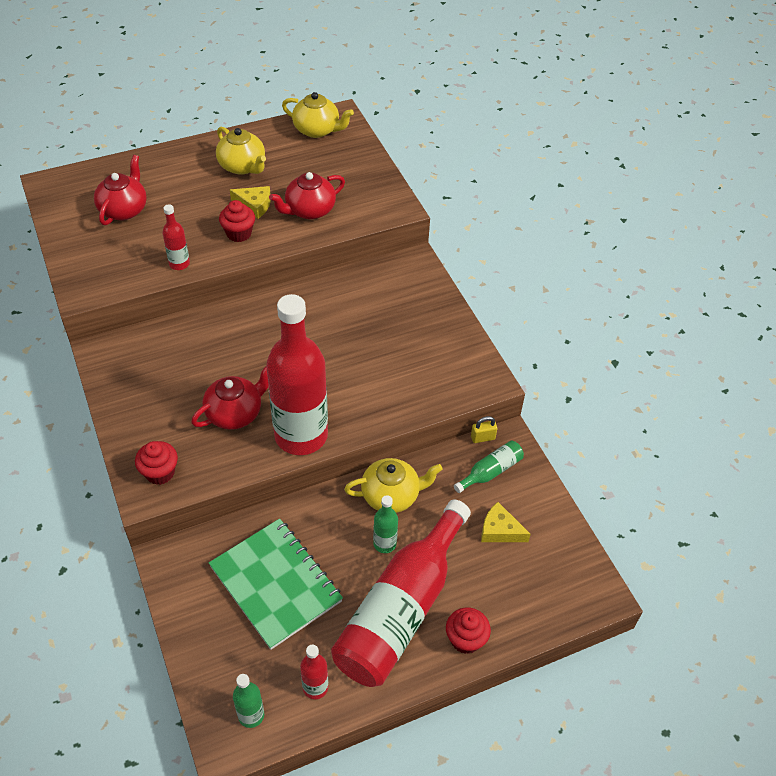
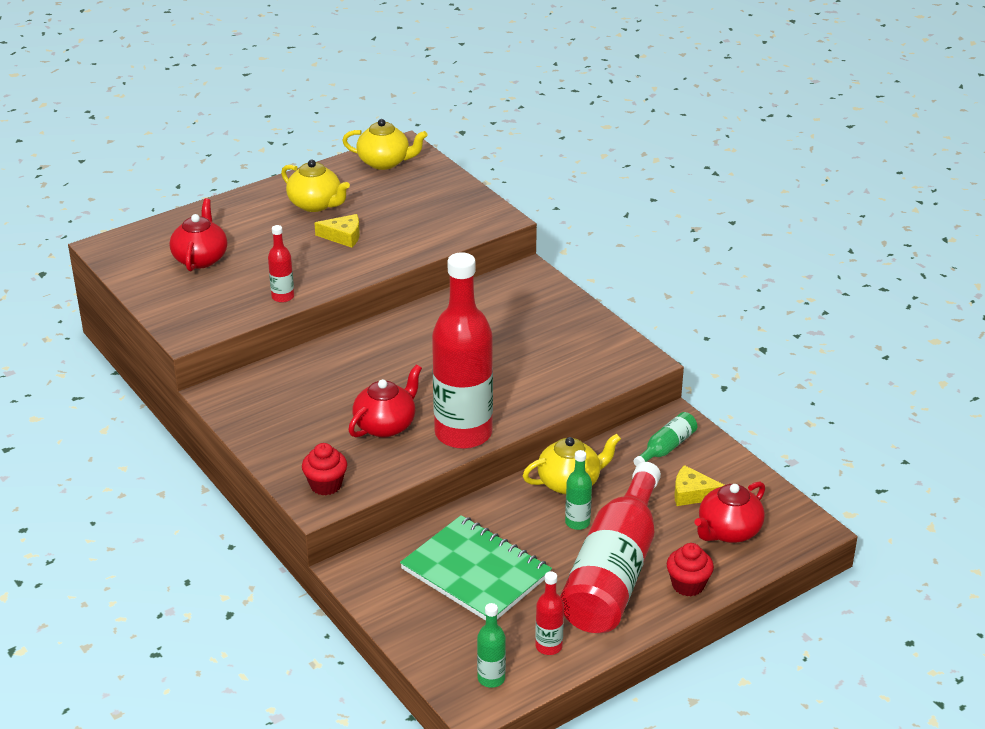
camera: 10 degrees left, 15 degrees down
(239, 233) = (336, 263): red cupcake -> none
(309, 210) = (404, 233): red teapot -> red teapot (728, 531)
(482, 438) = (648, 421): yellow padlock -> none

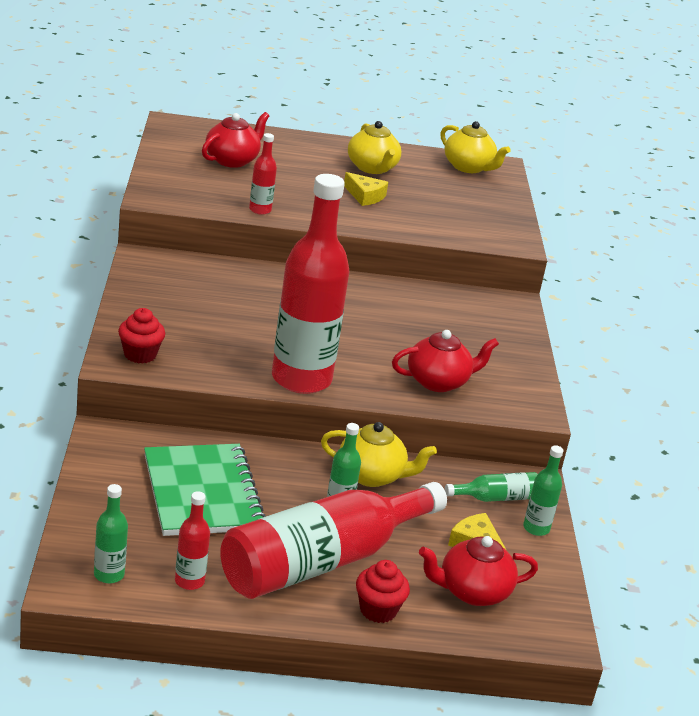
camera: 30 degrees right, 5 degrees down
(386, 425) = (245, 341): red teapot -> red teapot (439, 382)
(715, 456) = (536, 528): none -> green bottle

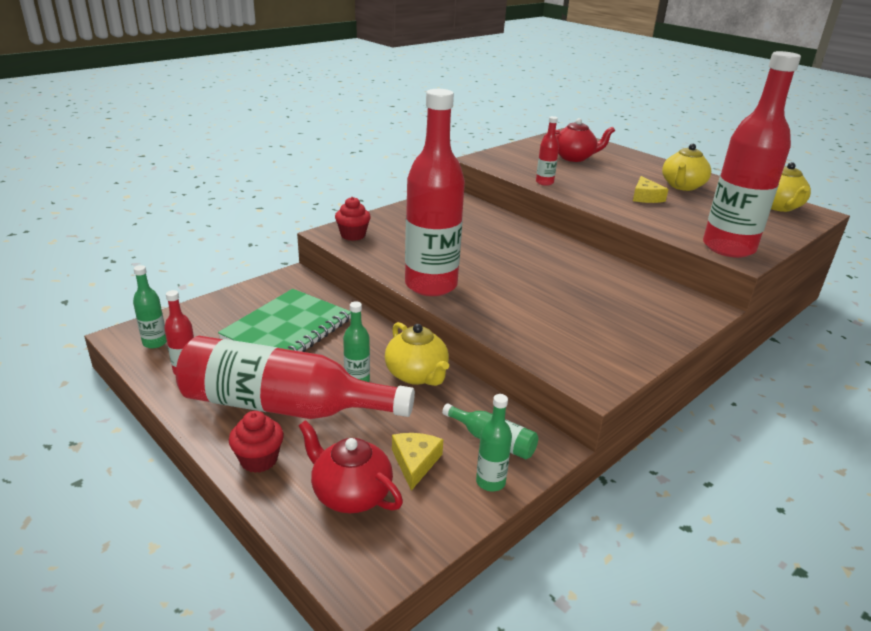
camera: 50 degrees right, 0 degrees up
(439, 382) = (538, 328): red teapot -> none
(494, 235) = (728, 247): none -> red bottle

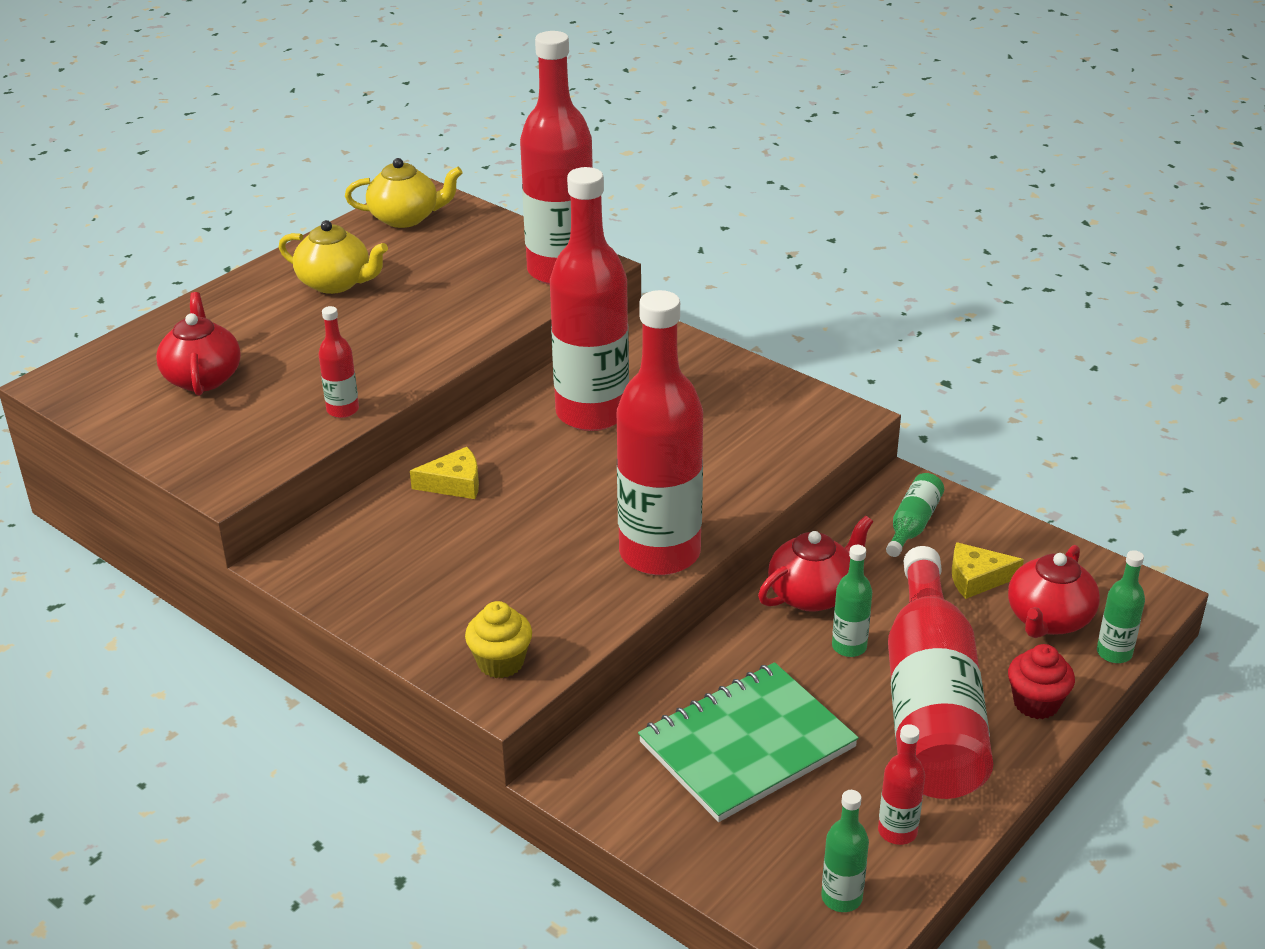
camera: 95 degrees left, 5 degrees up
(288, 329) = (746, 745): green notebook -> green notebook turned 60 degrees counterclockwise
(353, 235) = (500, 662): red cupcake -> yellow cupcake
(417, 375) = (812, 594): yellow teapot -> red teapot
(490, 482) = (979, 523): green bottle -> green bottle (1114, 653)
(588, 278) = (592, 413): none -> red bottle
(645, 197) = (392, 318): yellow cheese -> yellow cheese (454, 483)

